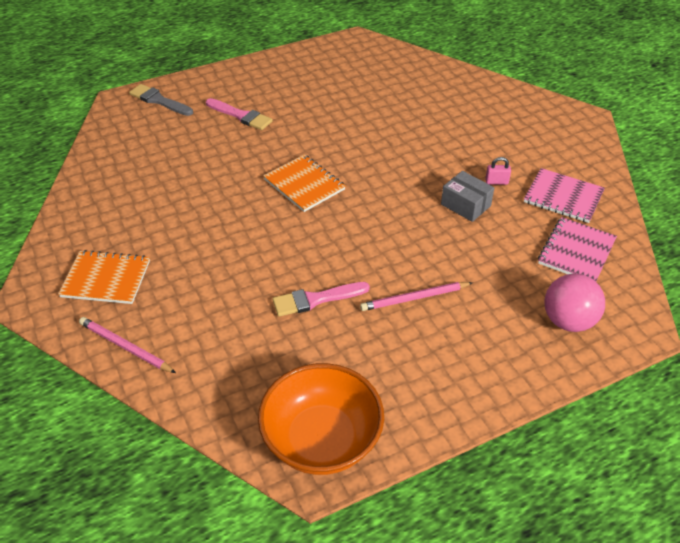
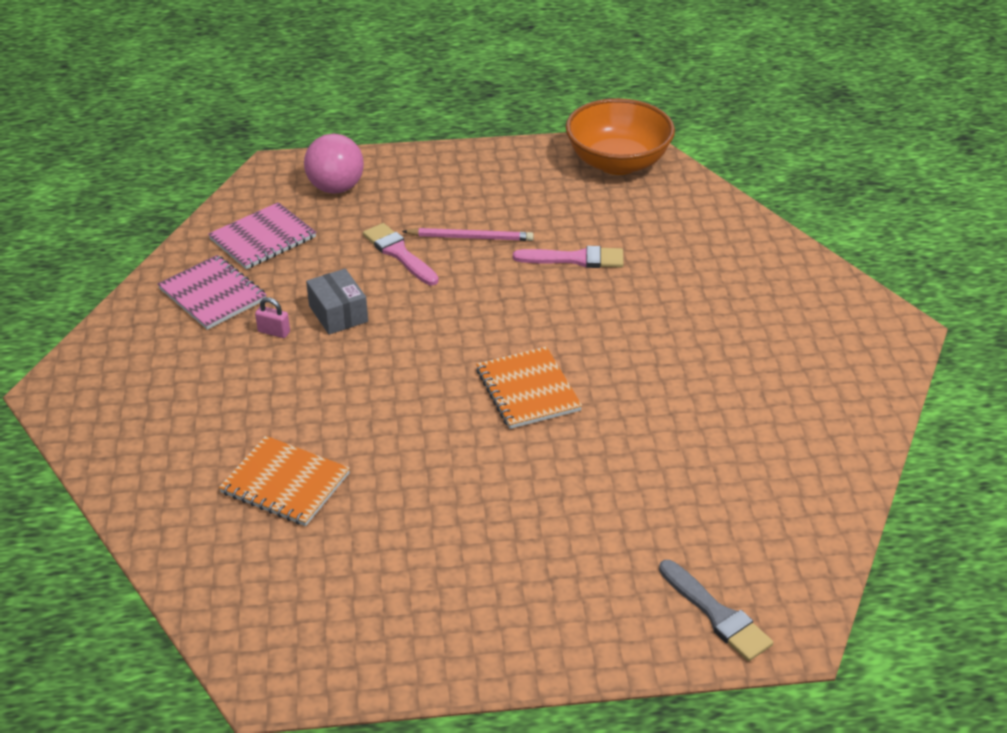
camera: 160 degrees left, 5 degrees down
(106, 279) = (810, 332): orange notebook -> orange notebook (285, 483)
(125, 347) = (789, 262): pink pencil -> none
(241, 116) = (578, 537): pink brush -> pink brush (399, 253)

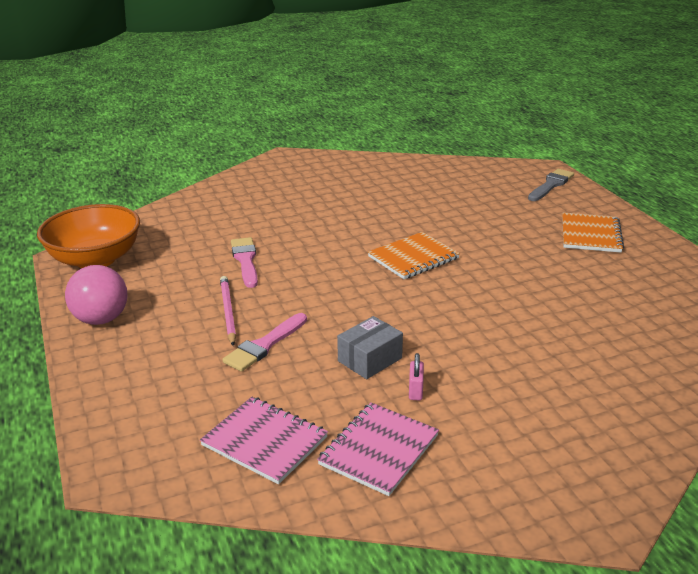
camera: 105 degrees left, 10 degrees down
(285, 483) = (588, 337): orange notebook -> orange notebook (591, 234)
(336, 188) = (153, 412): pink ball -> pink ball (101, 319)

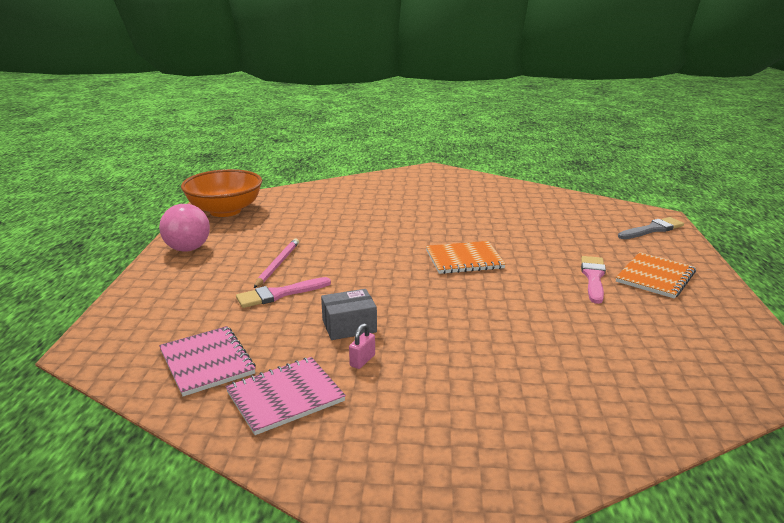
camera: 25 degrees right, 5 degrees down
(245, 260) = (327, 233): pink brush -> pink brush (593, 277)

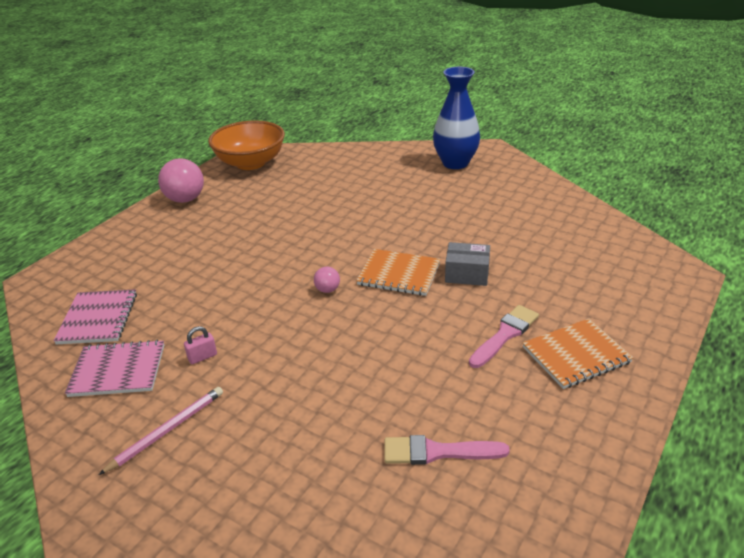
camera: 30 degrees right, 10 degrees up
(277, 264) = (235, 235): pink pencil -> pink pencil (167, 430)
(279, 294) = (207, 267): pink brush -> pink brush (437, 452)
(349, 326) = (227, 318): grey box -> grey box (467, 274)
(416, 181) = (455, 163): none -> blue vase
(417, 283) = (327, 290): none -> pink ball
(652, 229) = (651, 291): grey brush -> none

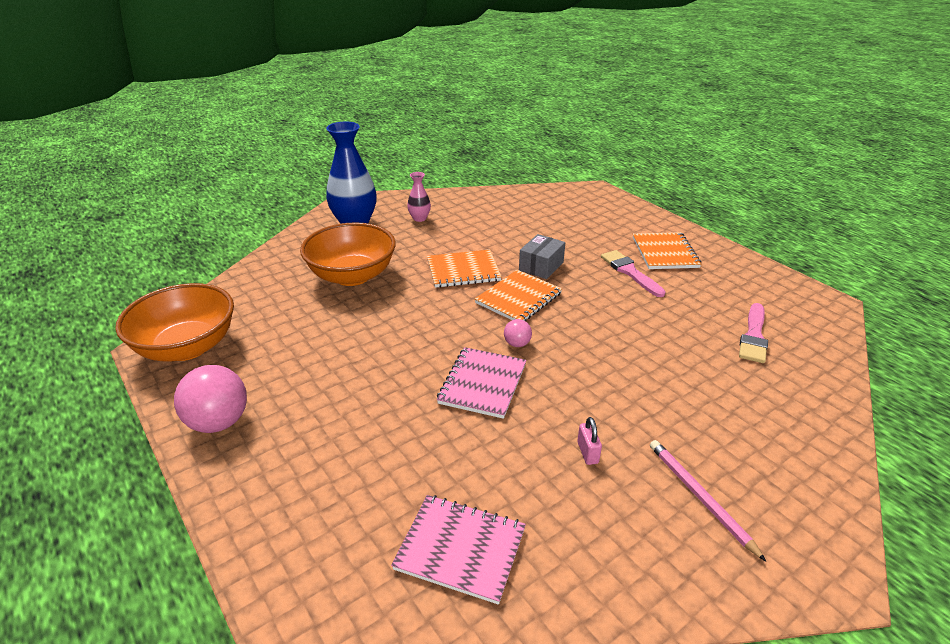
camera: 70 degrees left, 0 degrees up
(118, 370) = (583, 534): pink notebook -> pink notebook (482, 384)
(373, 188) = (352, 276): none -> orange bowl
(422, 234) = (463, 270): none -> orange notebook
(494, 188) = (419, 218): none -> pink vase

